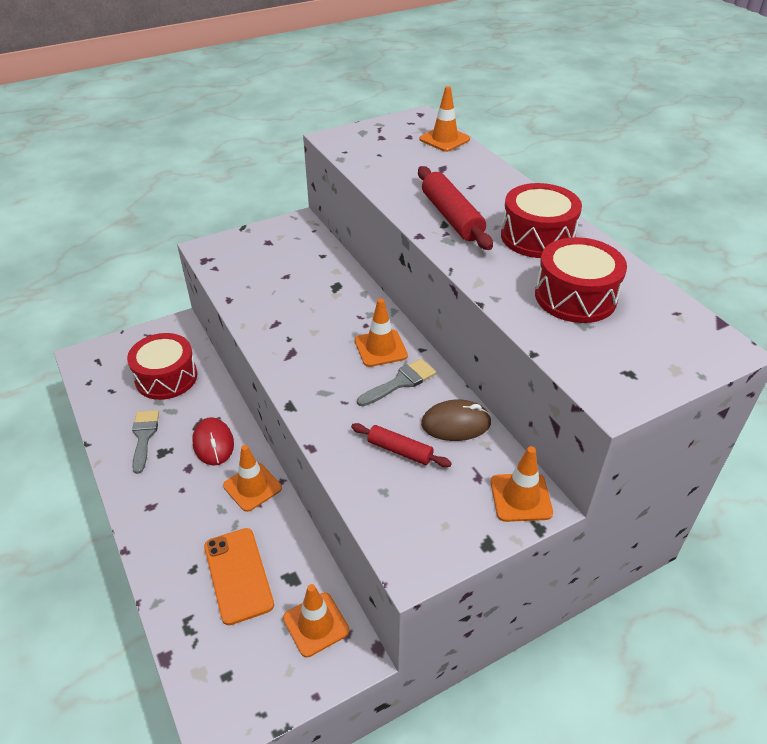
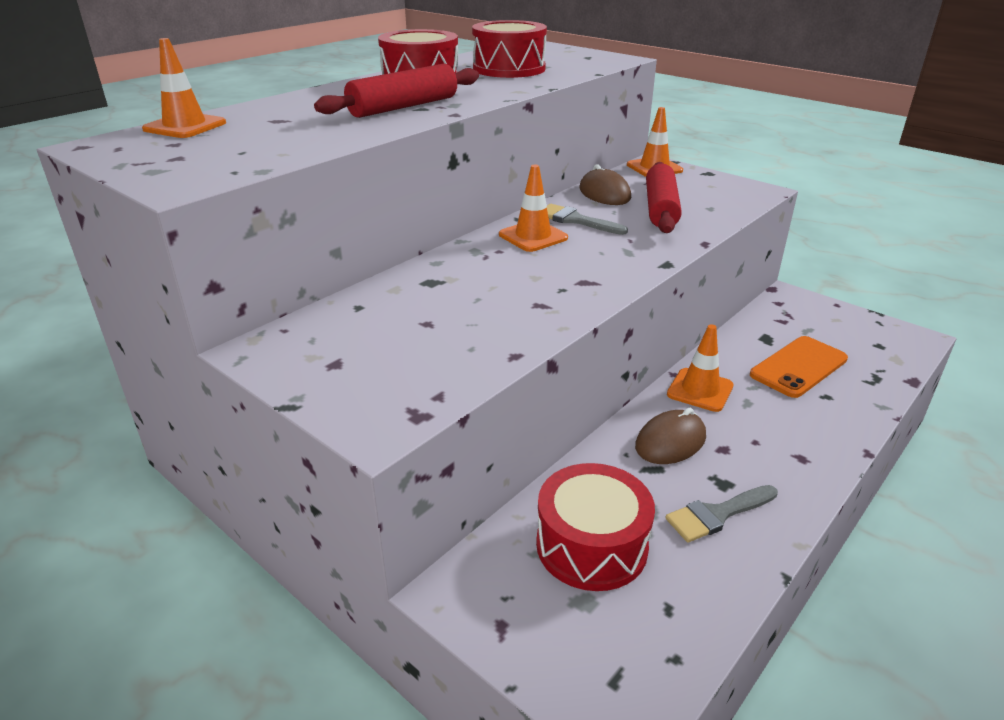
camera: 110 degrees left, 10 degrees down
(213, 443) = (670, 442): red mouse -> brown mouse
(316, 624) = (788, 317): orange traffic cone -> none
(399, 451) = (661, 208): red rolling pin -> red rolling pin, size x1.64

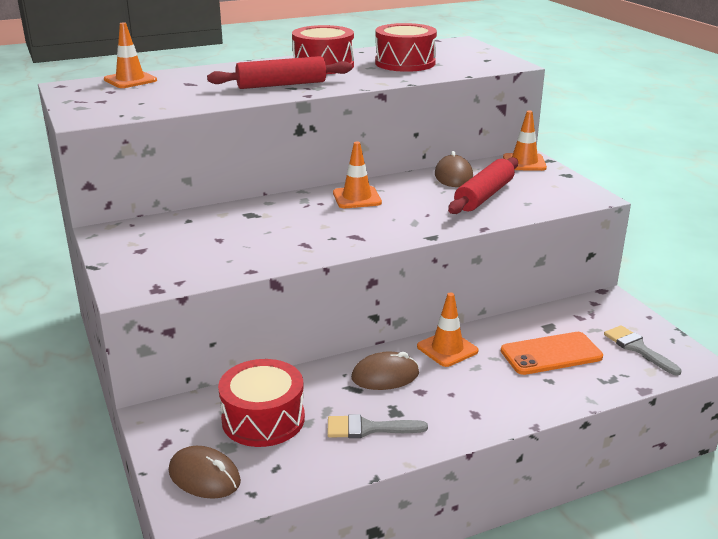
camera: 25 degrees right, 5 degrees down
(575, 220) = (403, 192): grey brush -> grey brush (638, 348)
(596, 658) = (204, 476): none -> brown mouse

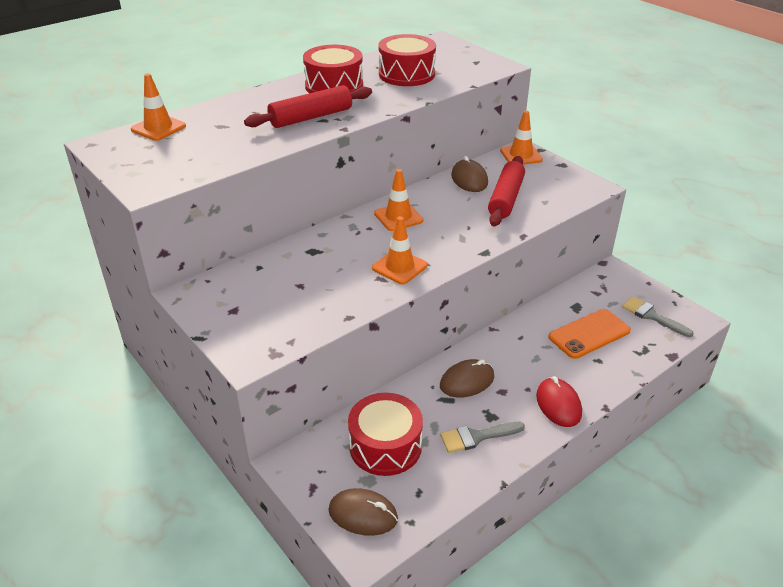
camera: 15 degrees left, 10 degrees up
(447, 349) = (505, 344): orange traffic cone -> orange traffic cone (399, 267)
(479, 414) = (558, 404): none -> red mouse

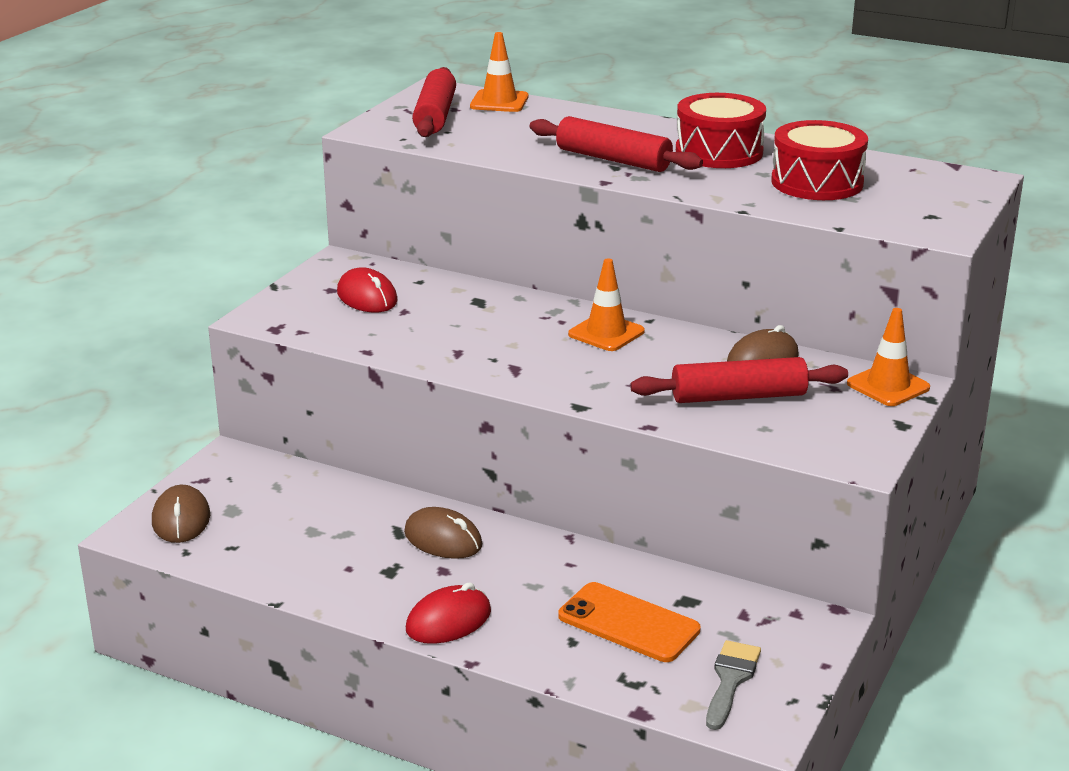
camera: 65 degrees right, 10 degrees down
(152, 156) = (435, 116): none -> red rolling pin
(262, 296) = (367, 297): none -> red mouse
(385, 446) = (290, 508): red drum -> none
(399, 267) = (492, 358): orange traffic cone -> none
(476, 437) = (344, 567): grey brush -> none

